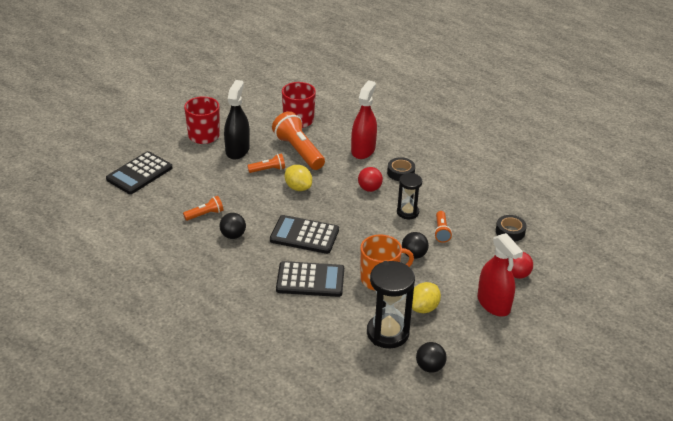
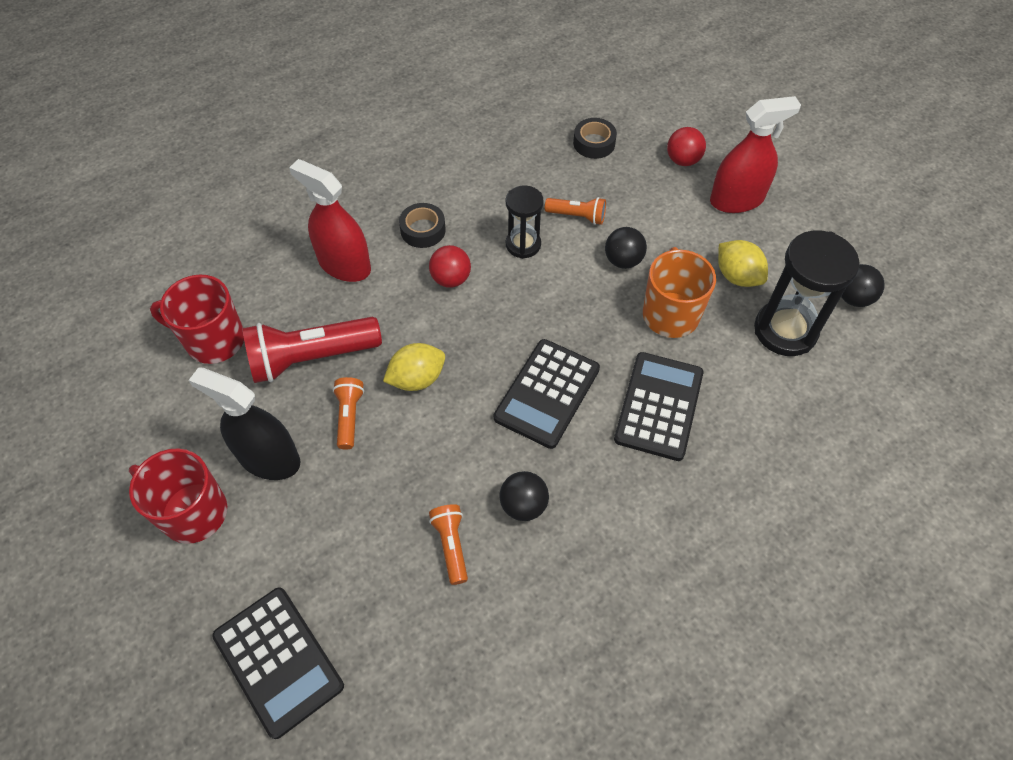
camera: 75 degrees left, 20 degrees up
(298, 151) = (311, 358): orange flashlight -> red flashlight

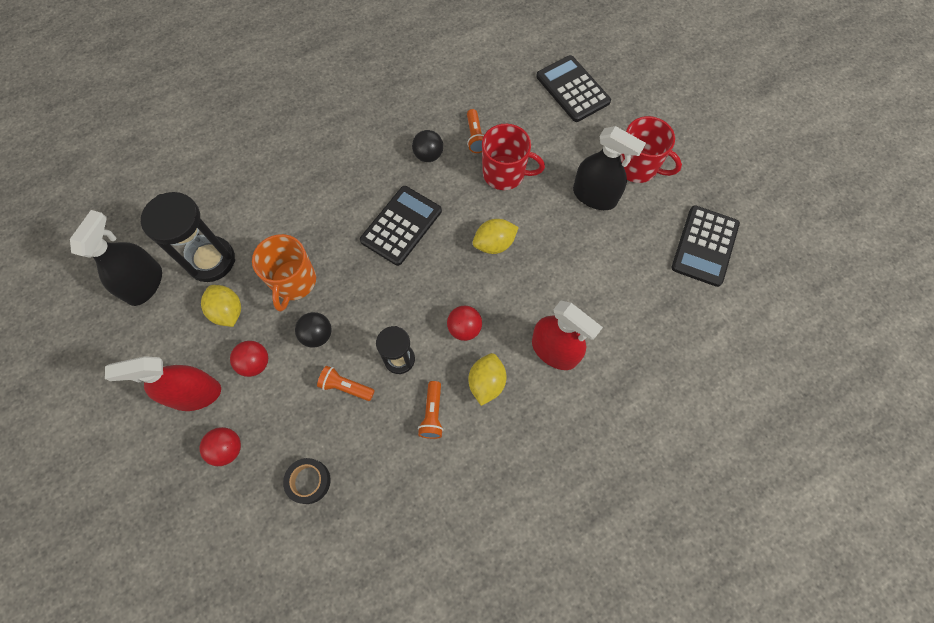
camera: 175 degrees left, 10 degrees up
(214, 340) = (651, 287): red mug -> red mug (505, 173)
(311, 358) = (573, 266): red flashlight -> none
(349, 416) = (542, 220): orange flashlight -> orange flashlight (432, 414)
(423, 230) = (486, 383): black tape -> yellow lemon
(659, 406) = (325, 210): black calculator -> black calculator (704, 246)
(684, 230) = (255, 363): none -> red ball
(853, 298) = (145, 284): black ball -> black spray bottle

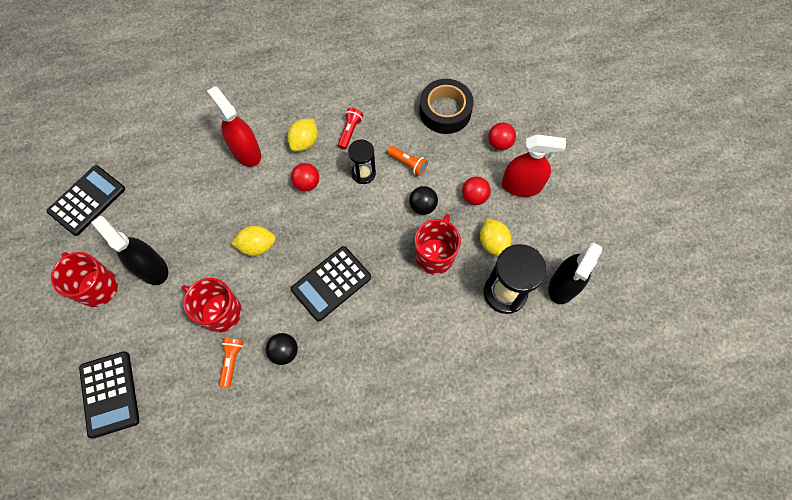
camera: 165 degrees left, 0 degrees up
(294, 282) = (435, 255): orange mug -> red mug
(309, 481) = (445, 111): black tape -> black tape, size x1.74
(432, 414) = (350, 131): orange flashlight -> red flashlight

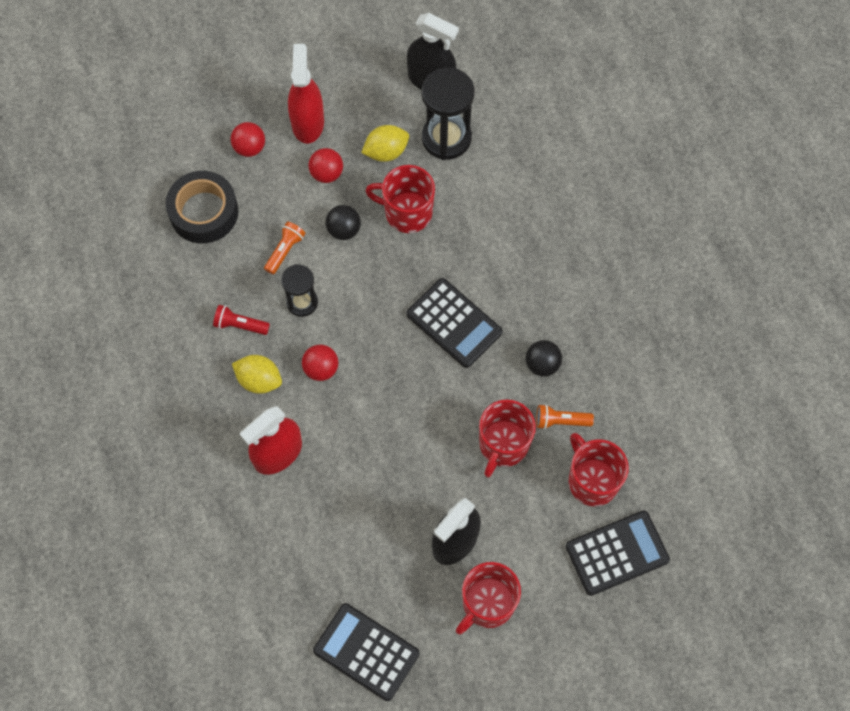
camera: 95 degrees left, 0 degrees up
(175, 381) = (592, 481): none -> red mug
(257, 246) = (413, 416): yellow lemon -> none

